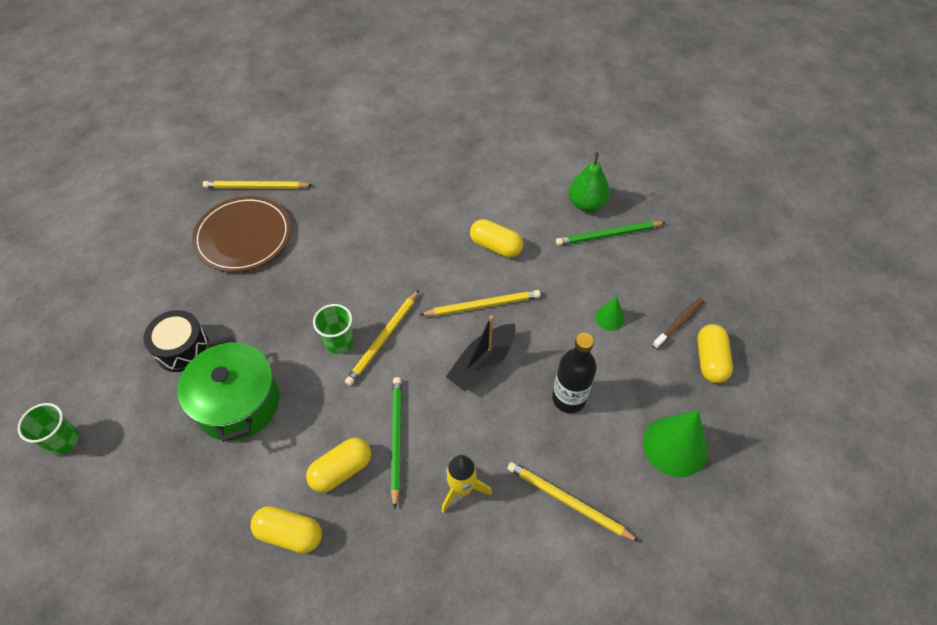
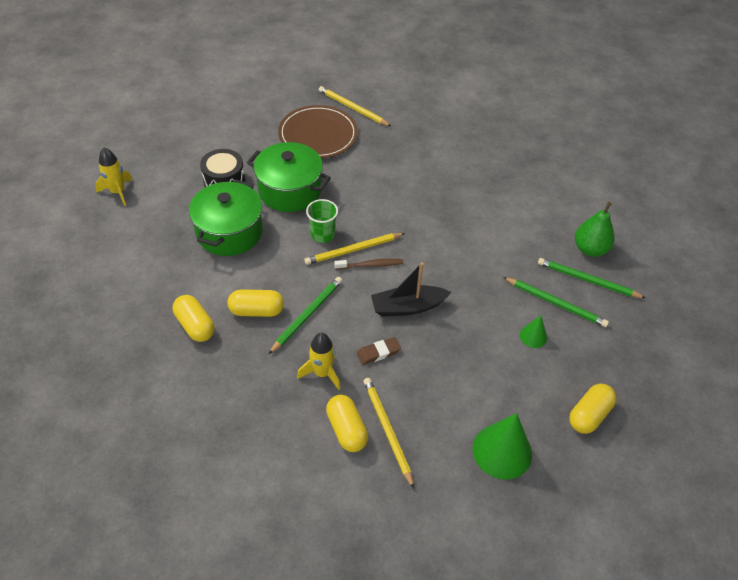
camera: 35 degrees right, 5 degrees down
(63, 441) = (118, 192): green cup -> yellow rocket
(265, 315) = (290, 190): none -> green pot
(482, 305) = (442, 270): yellow pencil -> none
(495, 429) = (378, 353): none -> brown eraser
(496, 246) = (488, 238): yellow capsule -> yellow capsule (346, 429)
(568, 399) = (449, 368): black bottle -> none
(601, 274) = (555, 303): none -> green pencil
(679, 323) = (588, 374): brown toothbrush -> brown toothbrush (370, 265)

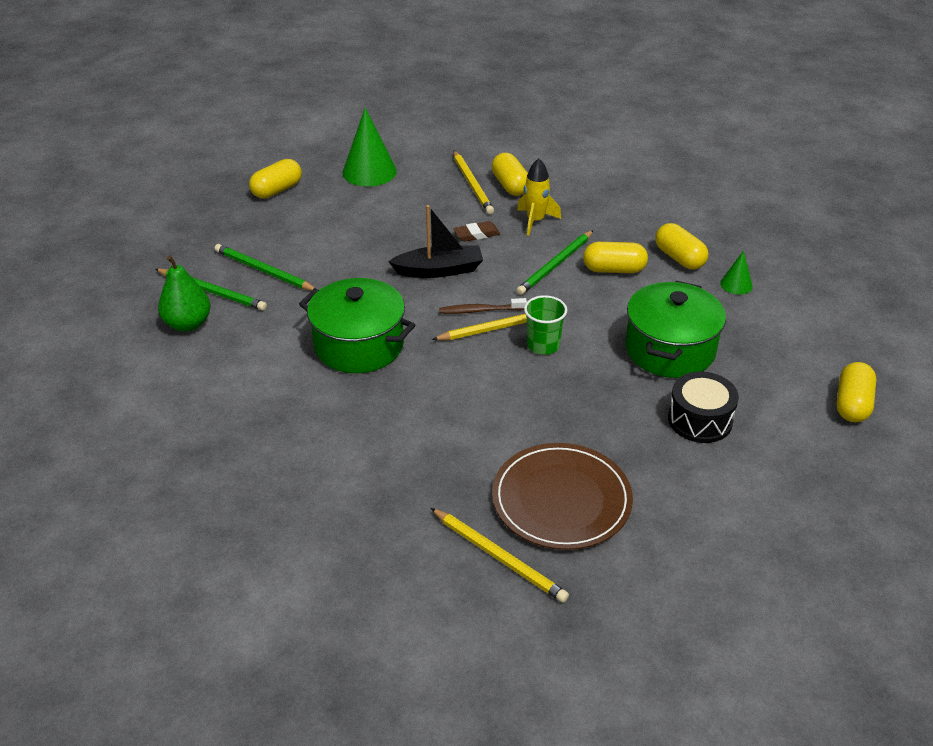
camera: 175 degrees left, 10 degrees down
(118, 192) = (852, 404): yellow rocket -> yellow capsule
(290, 190) = (596, 404): green pot -> green pot (359, 345)
(533, 336) = (304, 244): green cone -> green cone (736, 284)

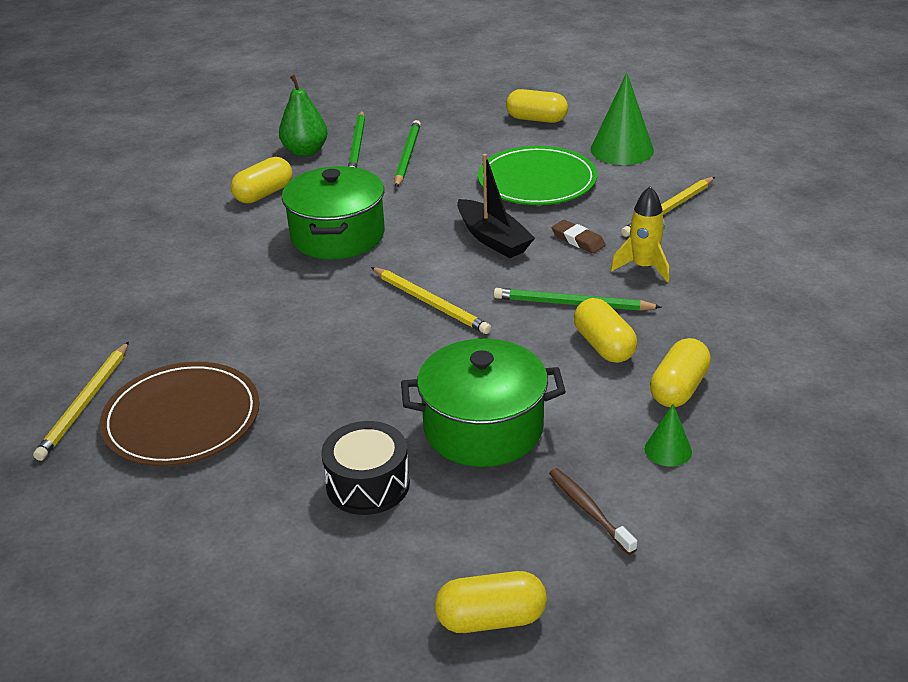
camera: 65 degrees right, 5 degrees down
(374, 223) = (537, 181): none -> green plate
(480, 310) = (447, 282): brown toothbrush -> brown toothbrush (589, 510)
(510, 185) = (694, 232): yellow capsule -> yellow capsule (264, 194)
(543, 345) = (420, 337): green cup -> none

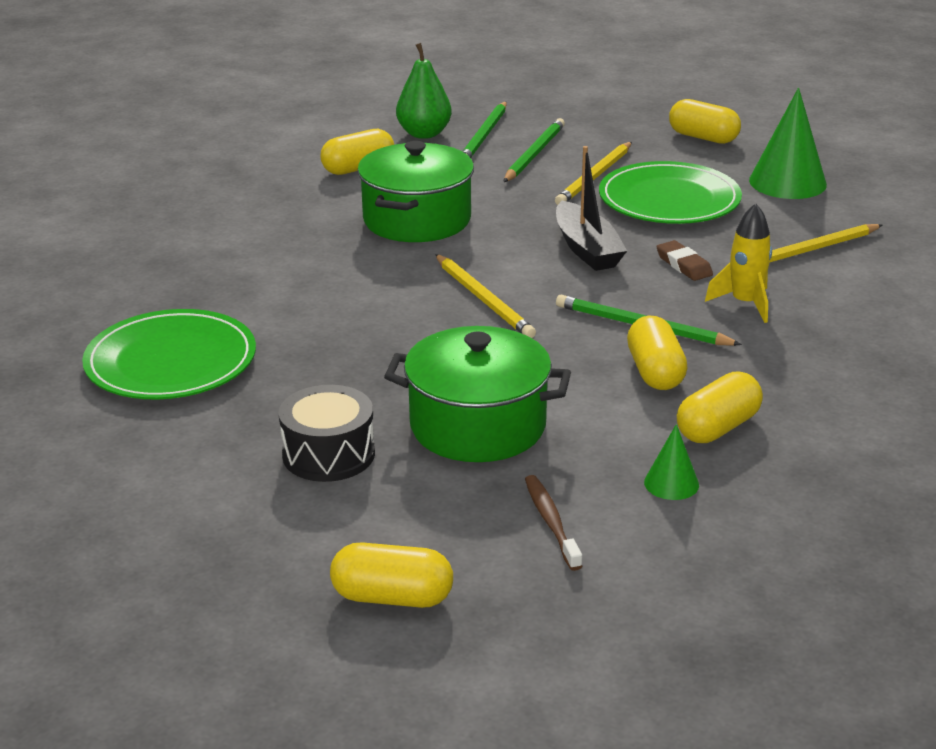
camera: 15 degrees right, 5 degrees down
(85, 403) = (84, 331): yellow pencil -> yellow pencil (595, 177)
(182, 418) = (171, 361): brown plate -> green plate

